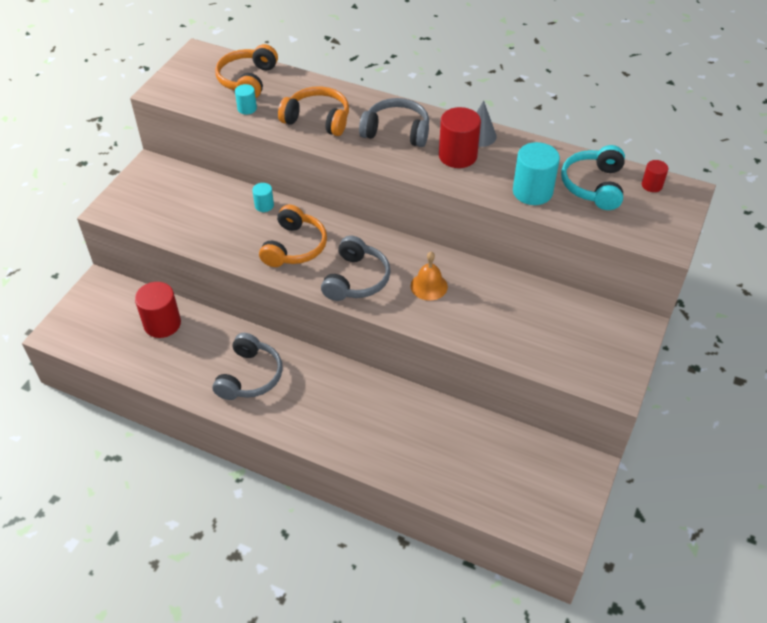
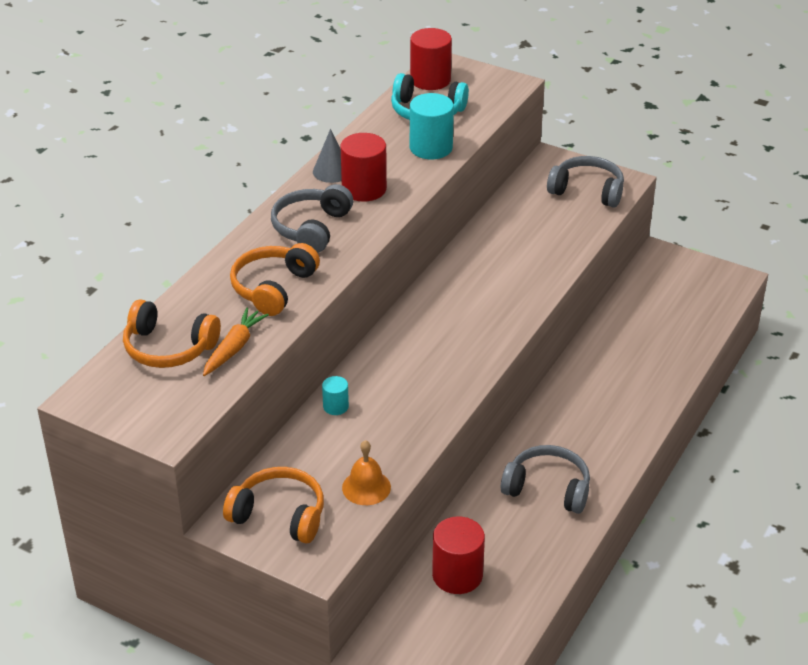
camera: 85 degrees left, 10 degrees down
(247, 108) = (234, 348): turquoise cylinder -> orange carrot
(295, 247) = (416, 380): orange headphones -> orange headphones (279, 515)
(356, 279) = (475, 333): grey headphones -> grey headphones (587, 191)
(429, 286) = (489, 281): orange bell -> orange bell (366, 487)
(652, 185) = (430, 80): red cylinder -> red cylinder, size x1.91

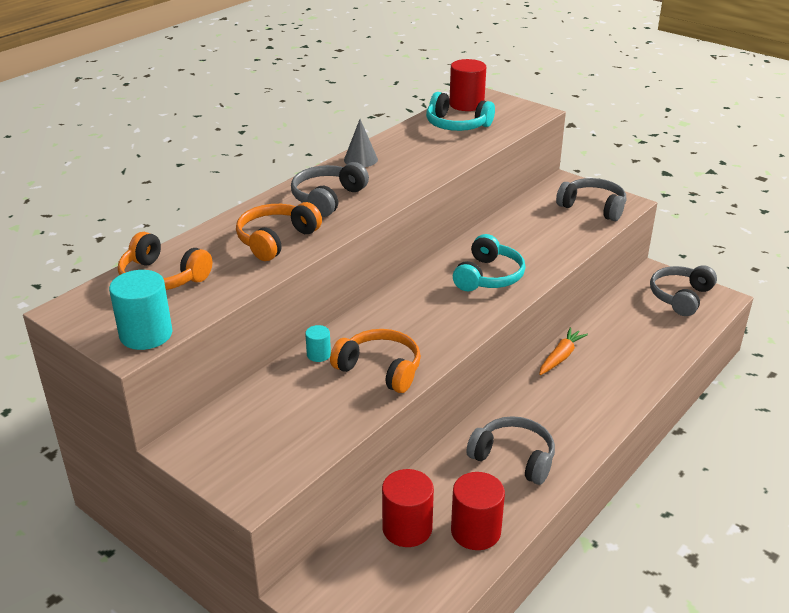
camera: 10 degrees right, 5 degrees down
(234, 348) = (221, 284): orange carrot -> orange carrot (560, 357)
(279, 515) = (233, 444): orange headphones -> orange headphones (380, 369)
(364, 189) = (384, 174): red cylinder -> red cylinder (475, 531)
(366, 487) = (324, 429): orange bell -> none
(431, 148) = (452, 150): turquoise cylinder -> turquoise cylinder (146, 334)
(492, 292) = (488, 276): none -> turquoise headphones
(691, 282) = (680, 297): none -> grey headphones

